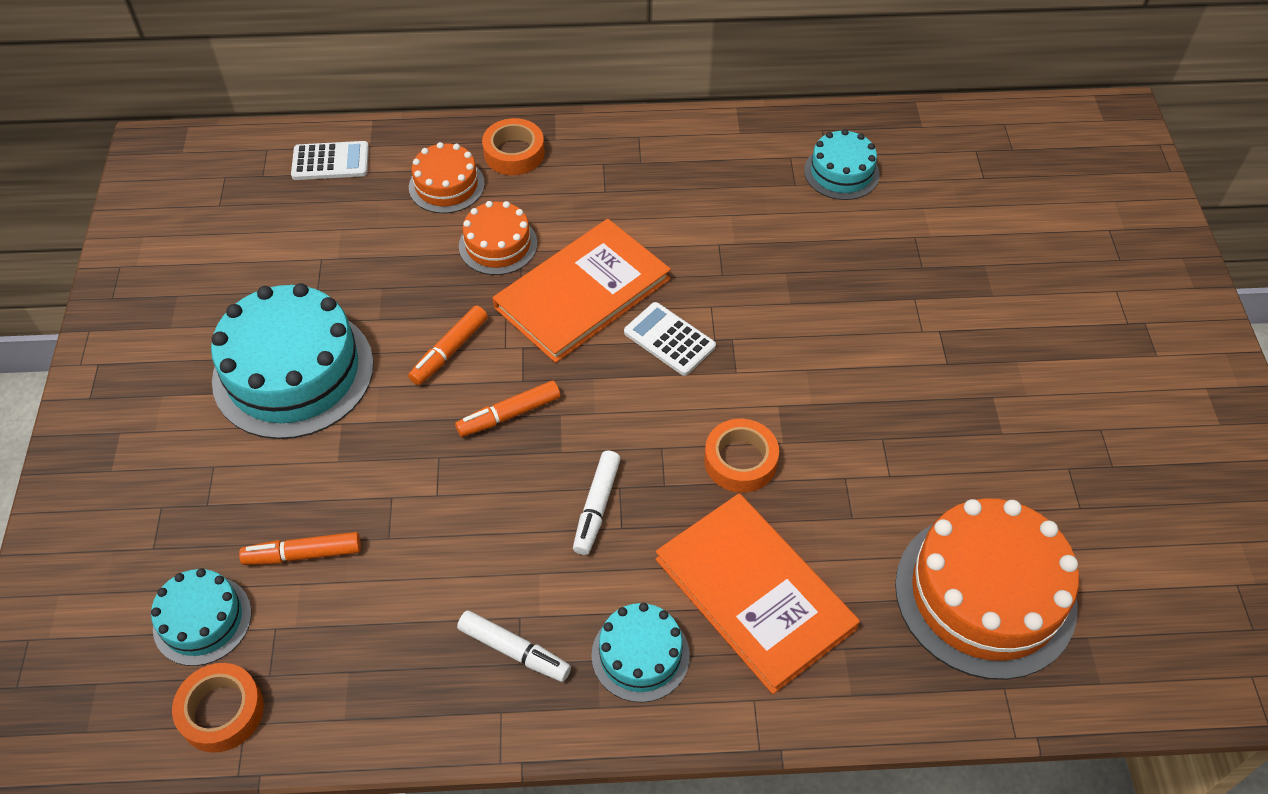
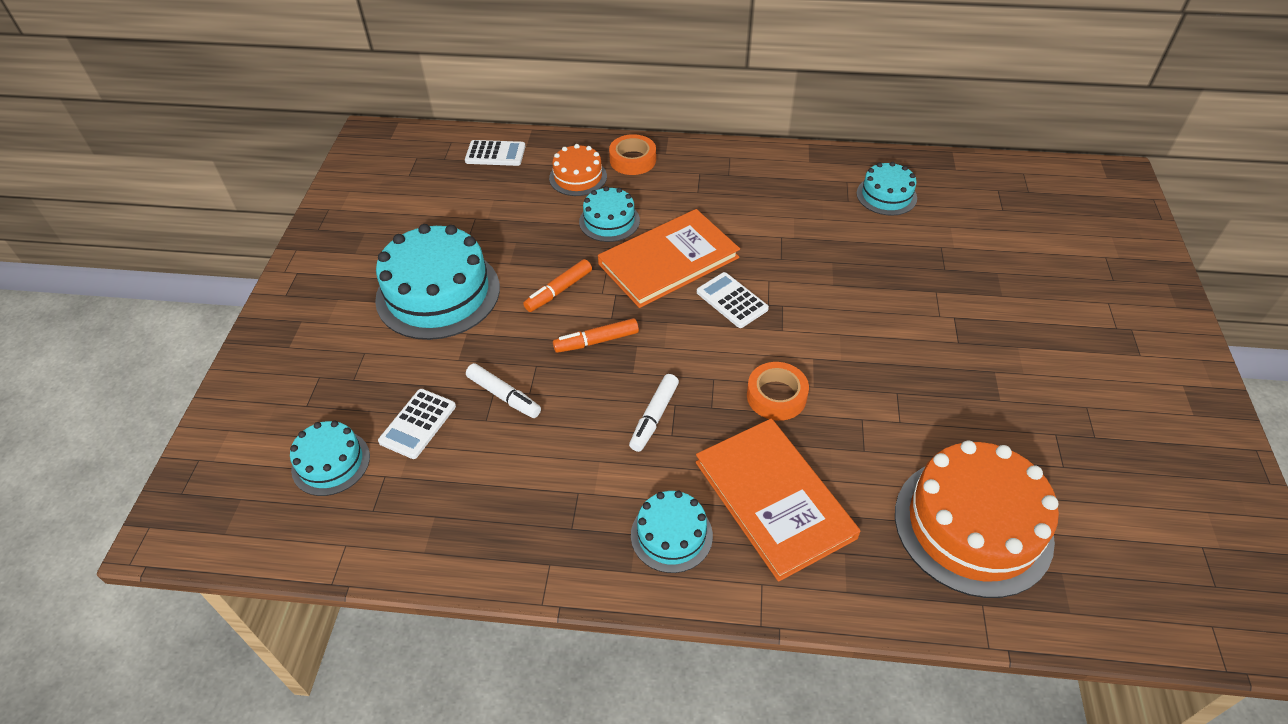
camera: 10 degrees right, 5 degrees down
(221, 711) = (330, 533): orange tape -> none
(303, 554) = (418, 424): orange marker -> white calculator
(498, 245) = (609, 221): orange cake -> turquoise cake
(514, 651) = (569, 518): white marker -> white marker (504, 396)

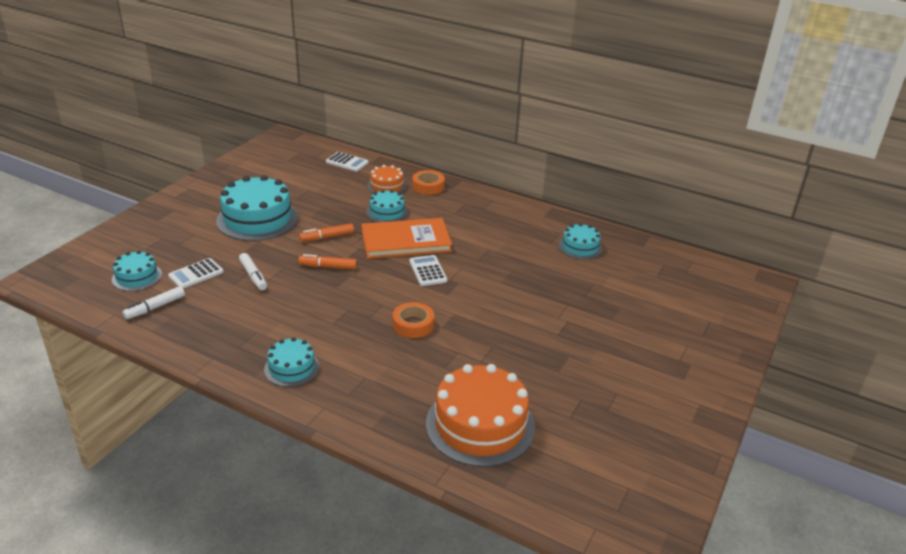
camera: 20 degrees right, 15 degrees down
(654, 417) = (330, 312): white marker -> white marker (155, 307)
(774, 499) = (367, 372): orange book -> none

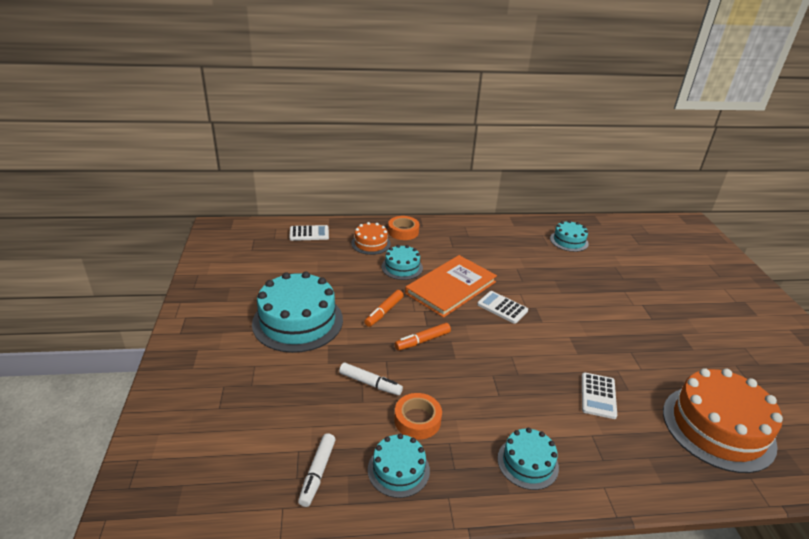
camera: 35 degrees left, 0 degrees up
(137, 277) = (251, 447): turquoise cake -> turquoise cake (398, 469)
(196, 274) = (312, 410): white calculator -> white calculator (598, 396)
(413, 324) = (557, 362): orange tape -> orange tape (417, 420)

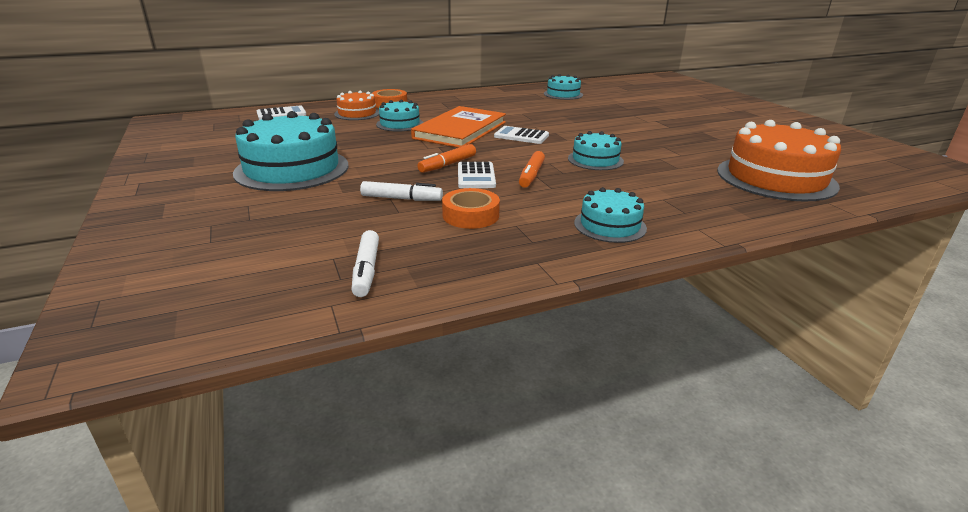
camera: 15 degrees left, 5 degrees down
(384, 312) = (394, 152): orange marker -> orange marker (531, 175)
(398, 469) = (467, 252): turquoise cake -> turquoise cake (595, 160)
(598, 396) = (652, 175): white calculator -> white calculator (476, 176)

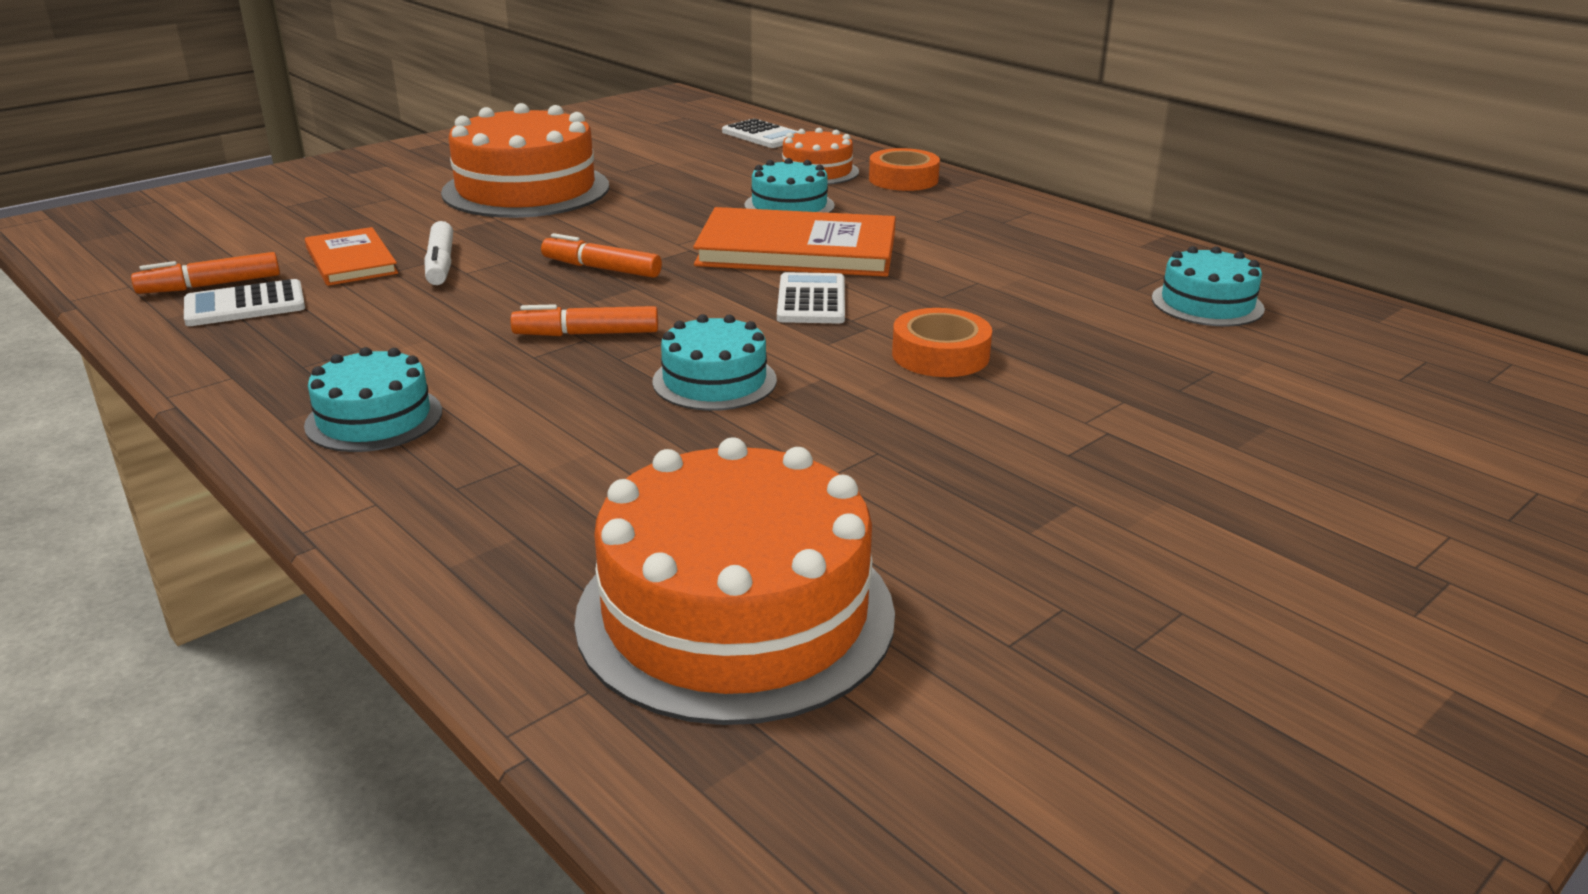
camera: 70 degrees right, 0 degrees up
(292, 169) = (526, 189): turquoise cake -> orange cake
(366, 270) = (210, 285): white marker -> orange marker
(367, 222) = (351, 261): none -> orange book
(470, 215) = (390, 314): orange tape -> orange tape (940, 355)
(476, 176) = (559, 294): white calculator -> white calculator (245, 305)

